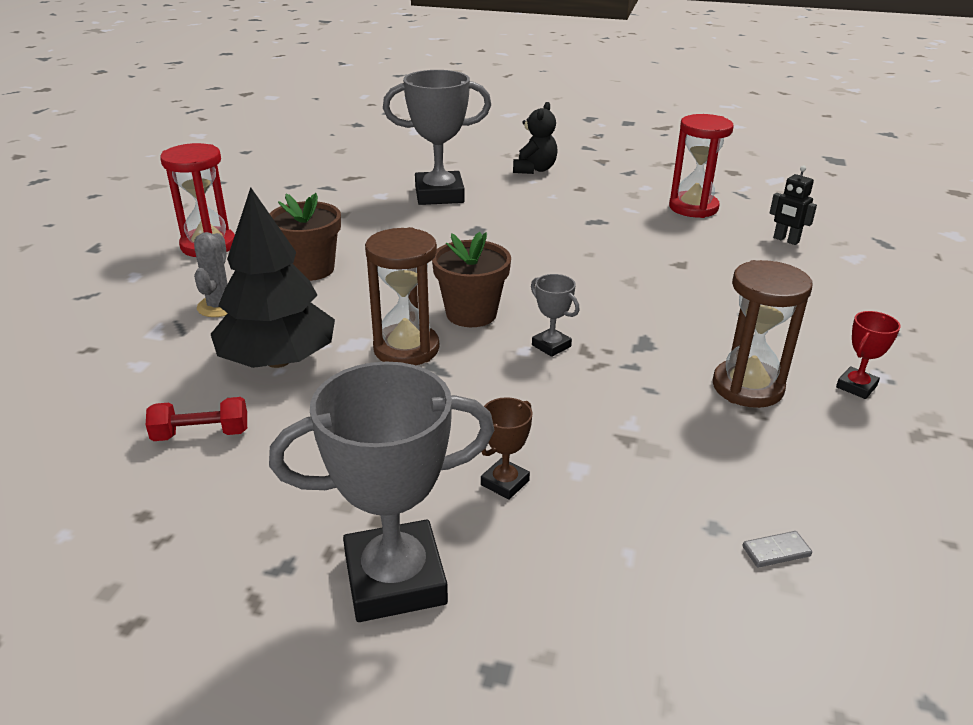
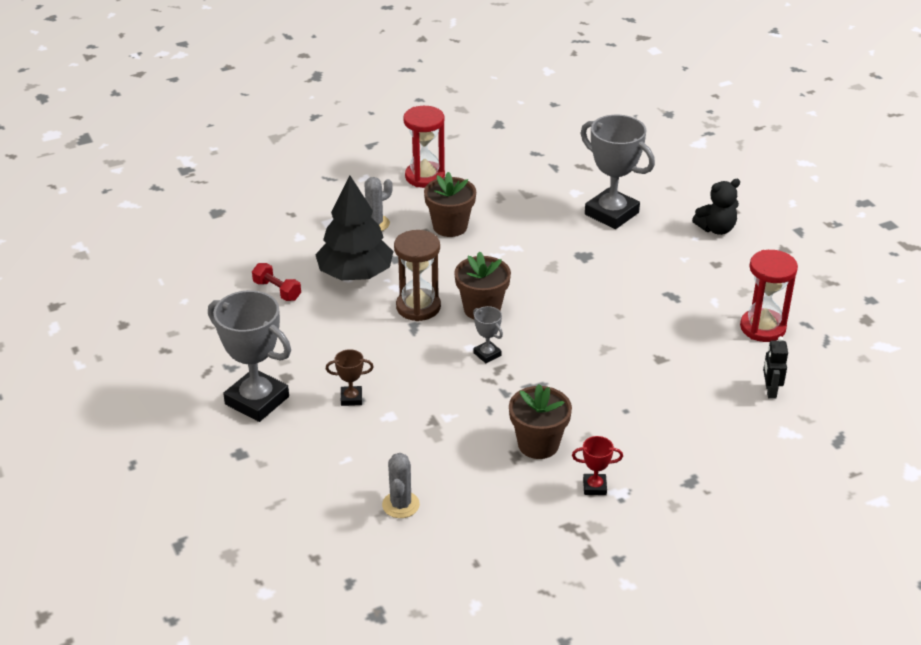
camera: 50 degrees right, 5 degrees up
(551, 346) = (487, 354): grey trophy -> grey trophy turned 45 degrees counterclockwise
(747, 387) = (538, 444): brown hourglass -> brown flower pot
(776, 551) = (401, 505): grey domino -> grey cactus

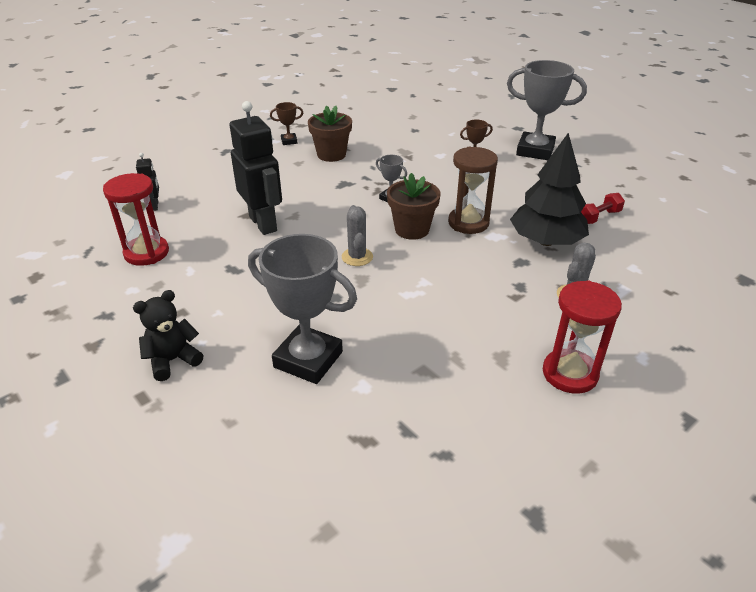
camera: 165 degrees right, 0 degrees up
(277, 290) = (599, 217): red dumbbell -> red dumbbell turned 60 degrees counterclockwise
(401, 505) = (404, 121): grey cactus -> grey cactus (357, 257)
(450, 227) = (491, 306): brown flower pot -> none
(594, 487) = (289, 141): red trophy -> brown trophy
(640, 343) = (263, 223): none -> black robot

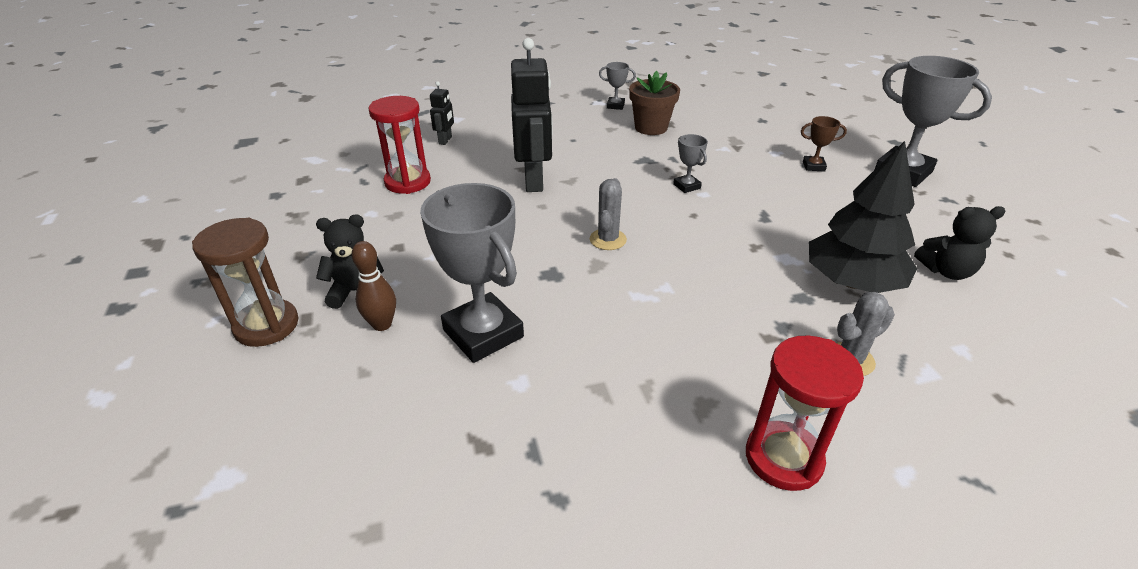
camera: 25 degrees right, 0 degrees up
(217, 380) = (382, 324): none -> brown bowling pin
(289, 141) = (615, 106): brown trophy -> grey trophy
(412, 230) = (689, 226): brown flower pot -> none
(468, 223) = (762, 235): brown hourglass -> brown hourglass (266, 325)
(599, 217) = (946, 271): red dumbbell -> black teddy bear

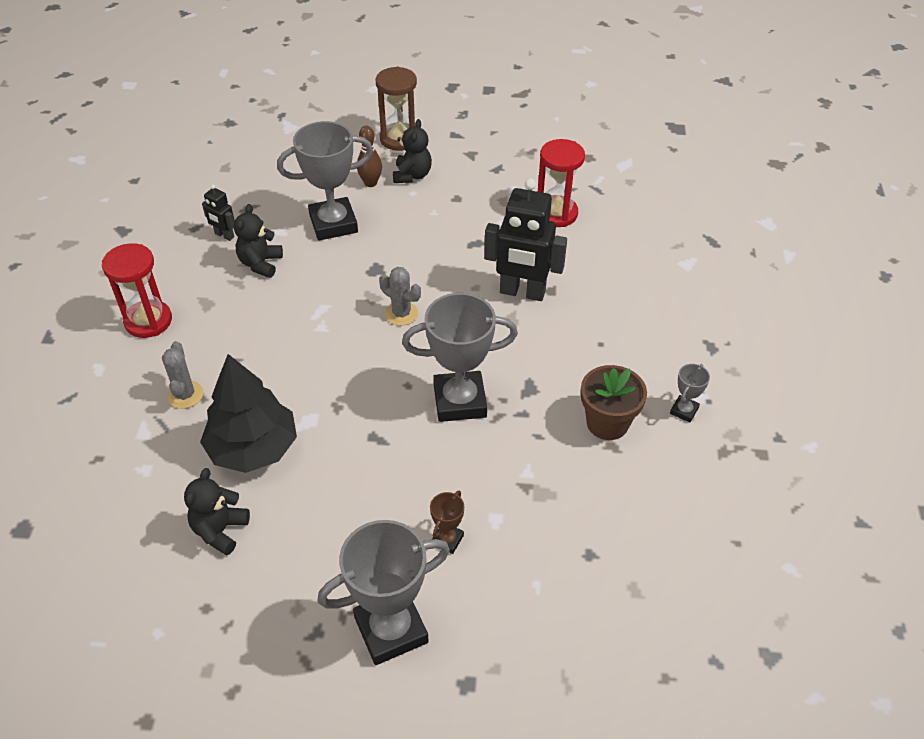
camera: 110 degrees right, 10 degrees up
(445, 140) = (634, 248): black robot -> black robot (224, 235)
(597, 378) = (260, 263): none -> black teddy bear
(686, 186) = (459, 401): grey trophy -> grey trophy, size x2.20

